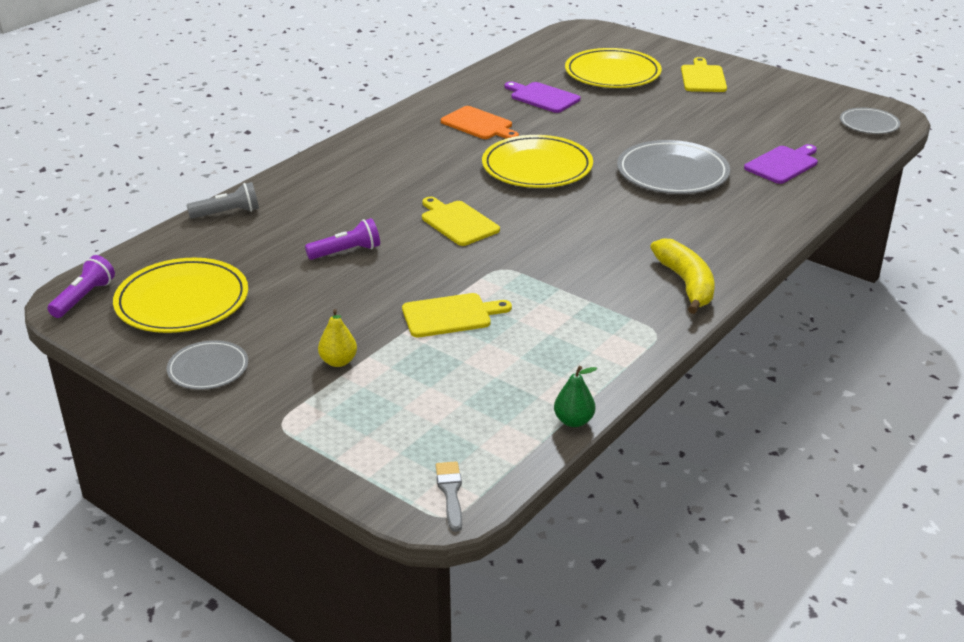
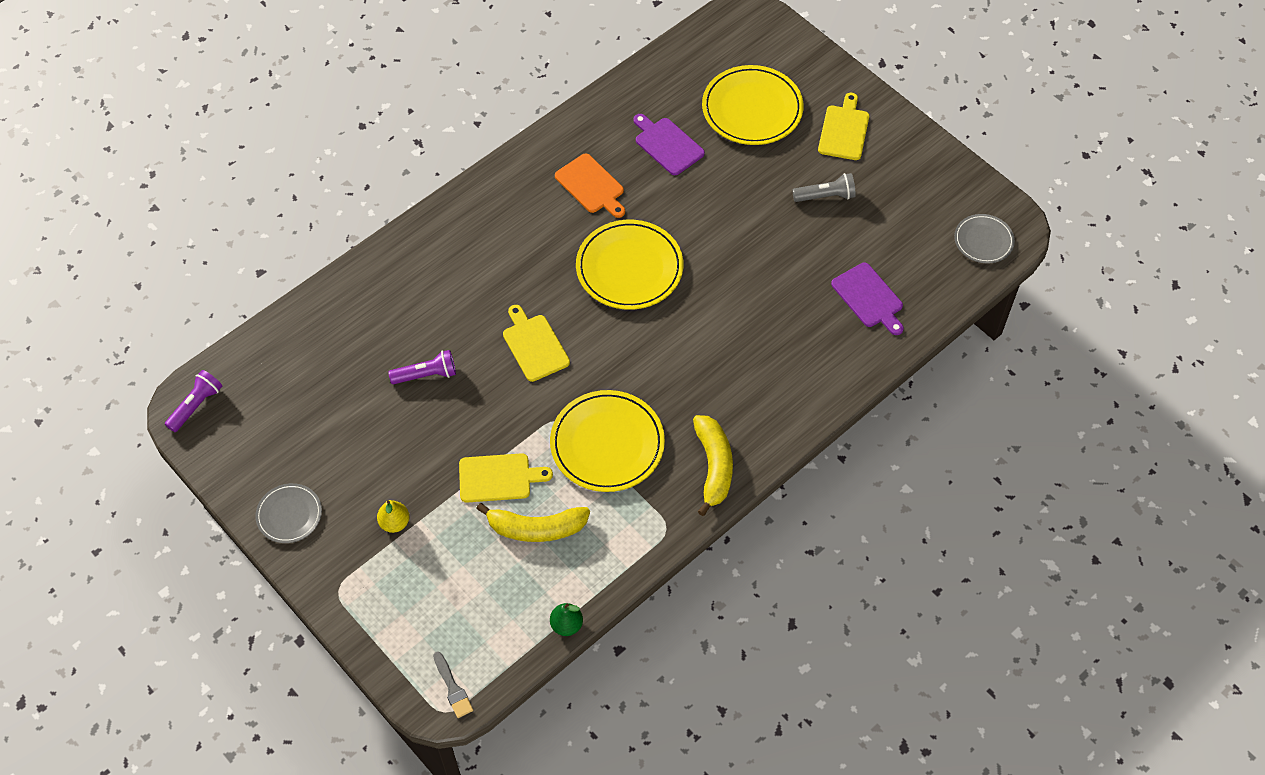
camera: 10 degrees right, 25 degrees up
(182, 301) = (277, 423): yellow plate -> yellow plate (607, 444)
(227, 213) = (330, 300): grey flashlight -> grey flashlight (825, 196)
(450, 493) = (452, 688): grey brush -> grey brush turned 150 degrees clockwise
(508, 348) = (536, 528): none -> yellow banana
(672, 173) = (756, 296): grey plate -> none
(783, 164) = (869, 298): purple cutting board -> purple cutting board turned 90 degrees clockwise

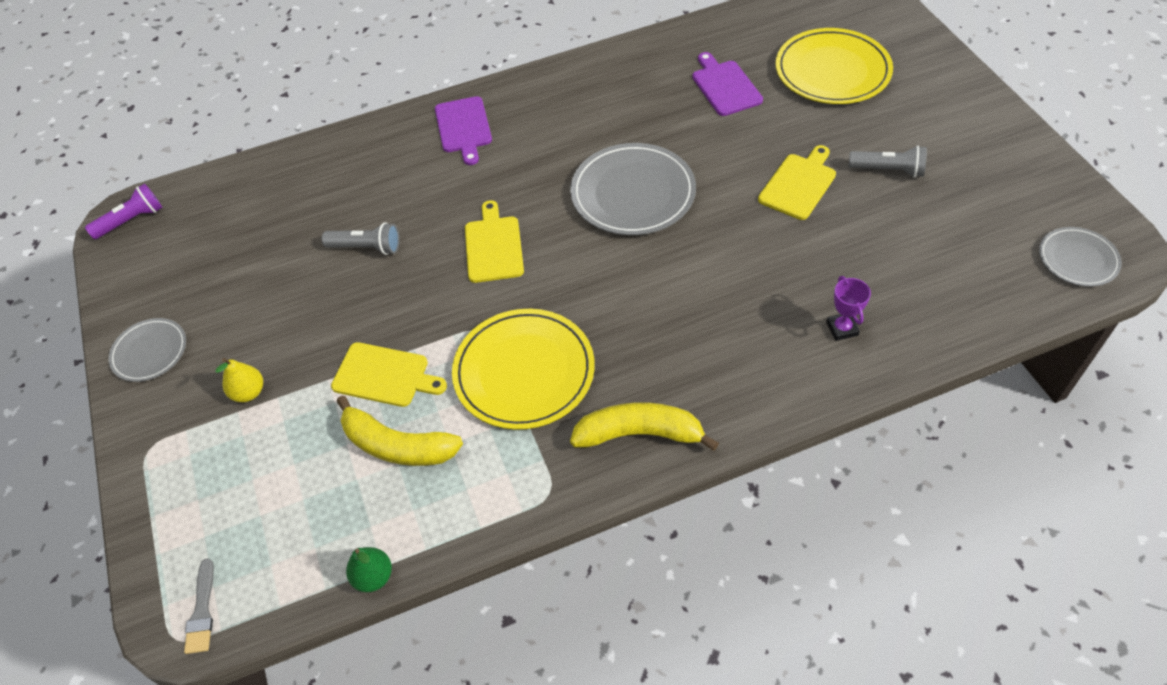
camera: 25 degrees right, 5 degrees down
(426, 375) = (366, 247): purple flashlight -> grey flashlight
(591, 186) = (627, 107): orange cutting board -> none
(629, 268) = (633, 193): yellow plate -> grey plate
(713, 466) = (639, 434): yellow banana -> yellow banana turned 105 degrees counterclockwise
(831, 343) = (842, 328): none -> purple trophy
(844, 130) = (932, 110): yellow cutting board -> yellow cutting board (799, 184)
(869, 298) = (907, 289): purple cutting board -> purple cutting board (463, 128)

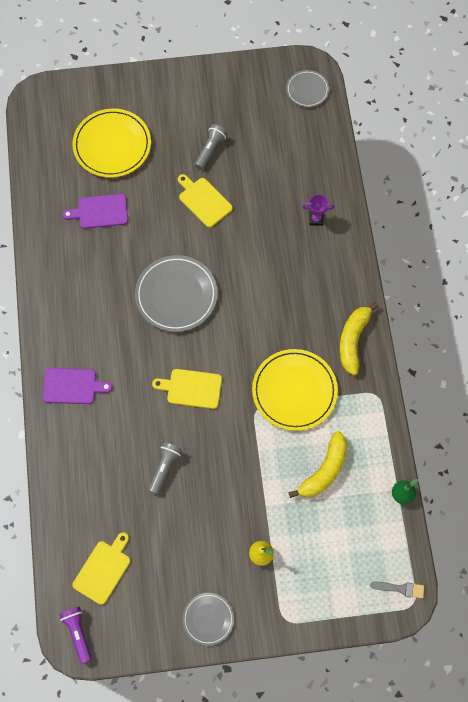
camera: 80 degrees left, 15 degrees up
(385, 376) = (273, 471): yellow cutting board -> yellow cutting board (103, 569)

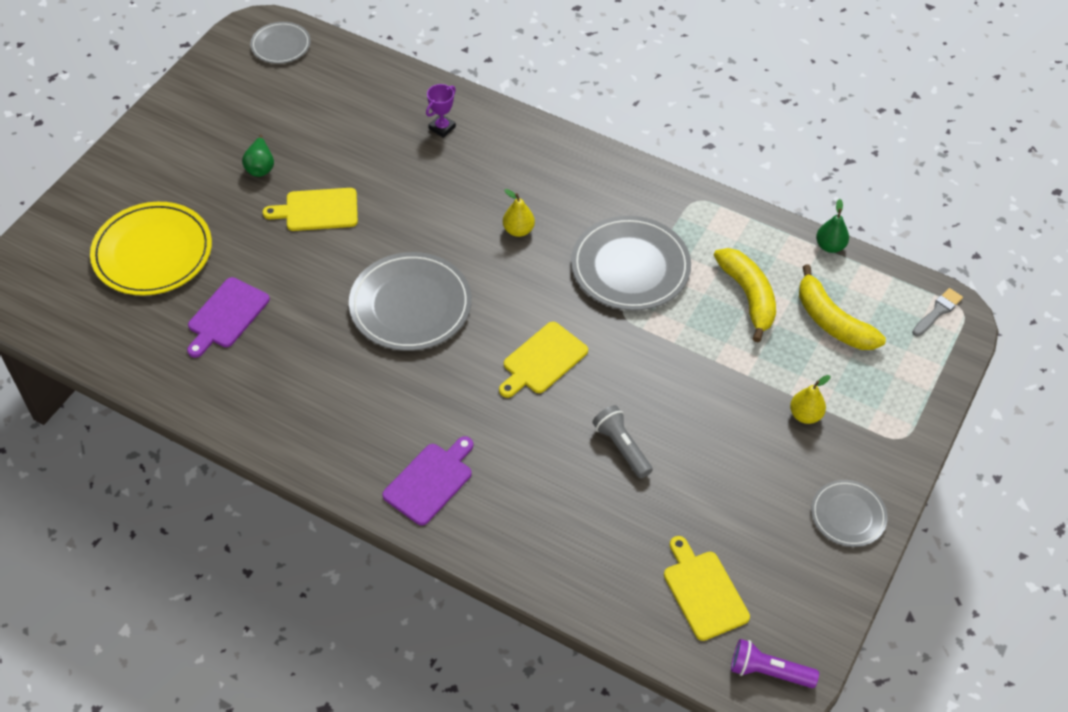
camera: 55 degrees left, 15 degrees down
(210, 150) = (260, 167): grey flashlight -> green pear
(273, 313) = (518, 230): none -> yellow pear
(294, 391) = (630, 267): yellow plate -> grey plate
(353, 341) = (616, 182): yellow banana -> yellow banana (832, 321)

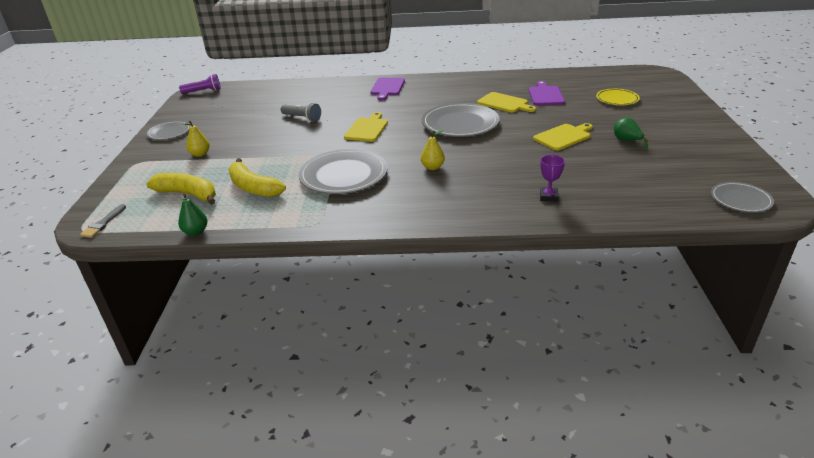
camera: 155 degrees right, 20 degrees down
(152, 252) = (617, 99): yellow plate -> yellow plate, size x0.56
(703, 591) = (240, 98): yellow cutting board -> yellow cutting board (504, 103)

